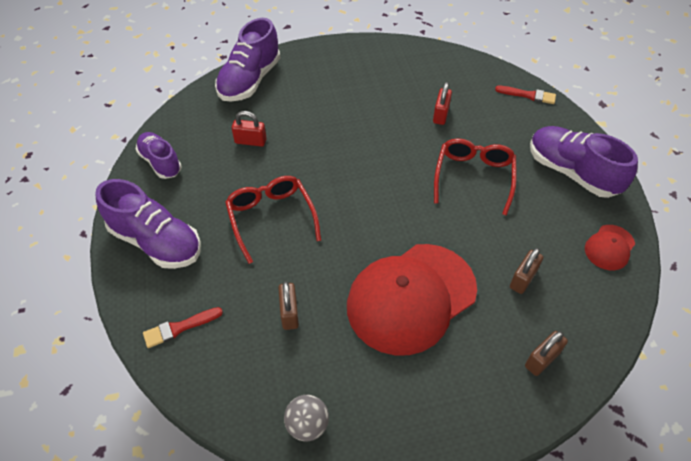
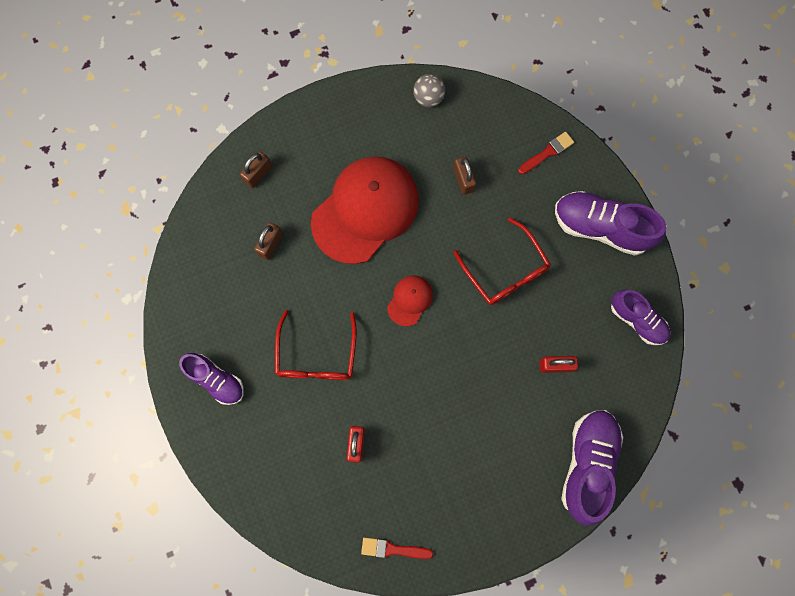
camera: 170 degrees right, 25 degrees up
(528, 95) = (256, 496): red brush -> red brush (393, 549)
(571, 172) = (216, 380): purple shoe -> purple shoe, size x0.64
(609, 247) = (190, 291): red cap -> red cap (410, 300)

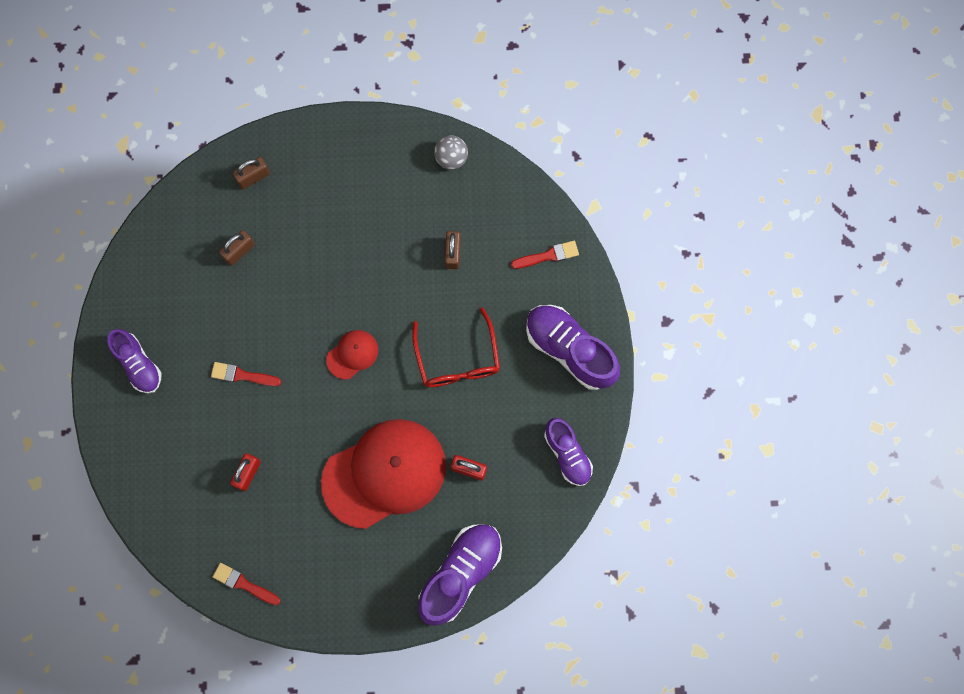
camera: 20 degrees right, 0 degrees up
(316, 355) = (242, 375): red glasses -> red brush
(365, 210) = (344, 250): red cap -> red cap (384, 473)

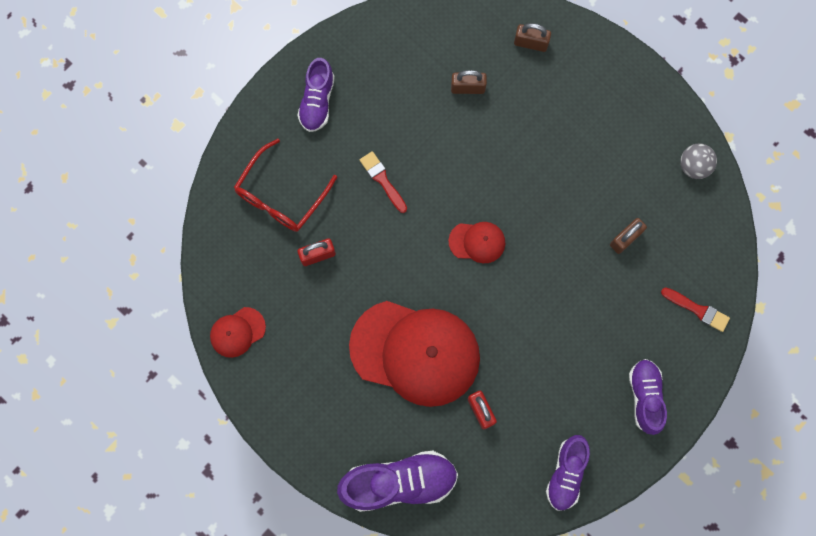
camera: 45 degrees right, 0 degrees up
(244, 584) = (237, 332): red brush -> red cap
(457, 358) = (552, 320): red glasses -> red glasses (281, 195)
(569, 349) = (645, 397): purple shoe -> purple shoe, size x0.64

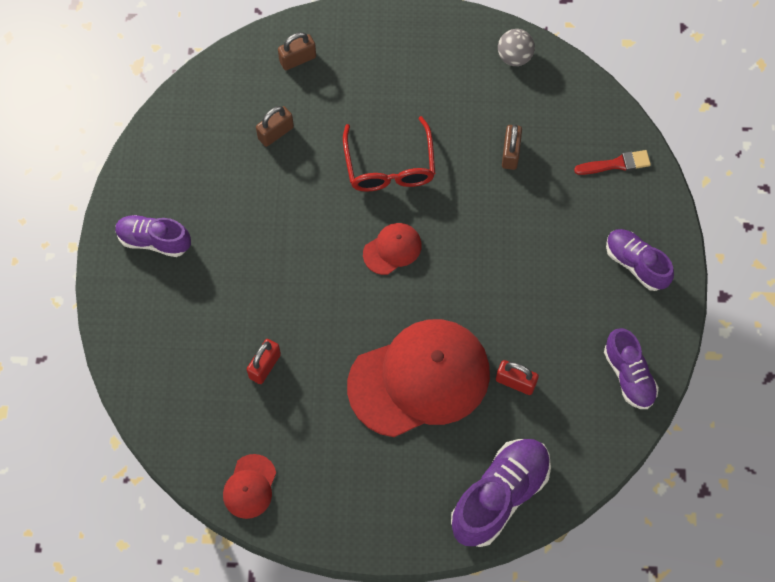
camera: 40 degrees left, 10 degrees down
(281, 195) = (189, 341): red glasses -> red glasses (389, 166)
(317, 101) = (154, 240): purple shoe -> purple shoe turned 135 degrees clockwise
(382, 180) = (268, 261): red brush -> none

